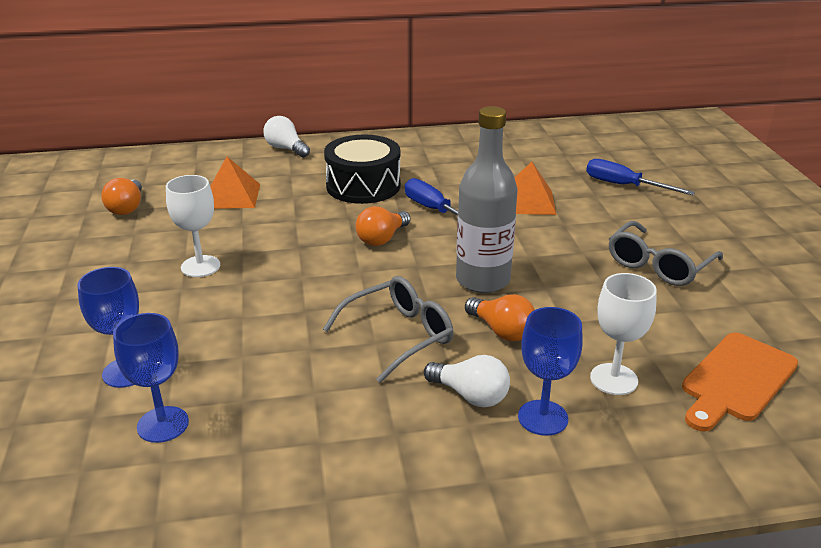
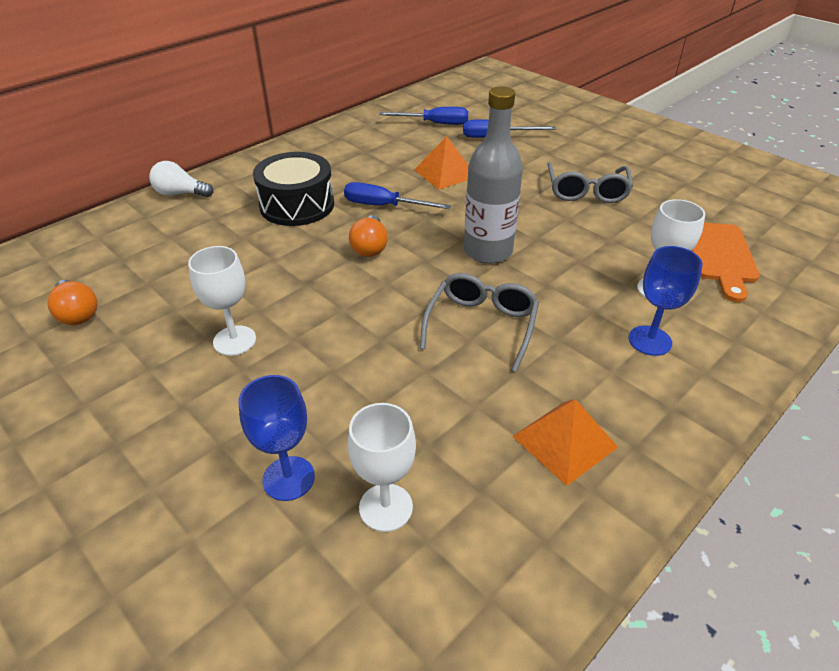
camera: 35 degrees left, 10 degrees up
(163, 424) = (386, 507): blue goblet -> white goblet
(232, 196) = (181, 259): orange pyramid -> orange pyramid (565, 441)
(470, 395) = (587, 348): white light bulb -> none
(501, 331) = (548, 286): orange light bulb -> none
(574, 156) = (435, 124): none -> blue screwdriver

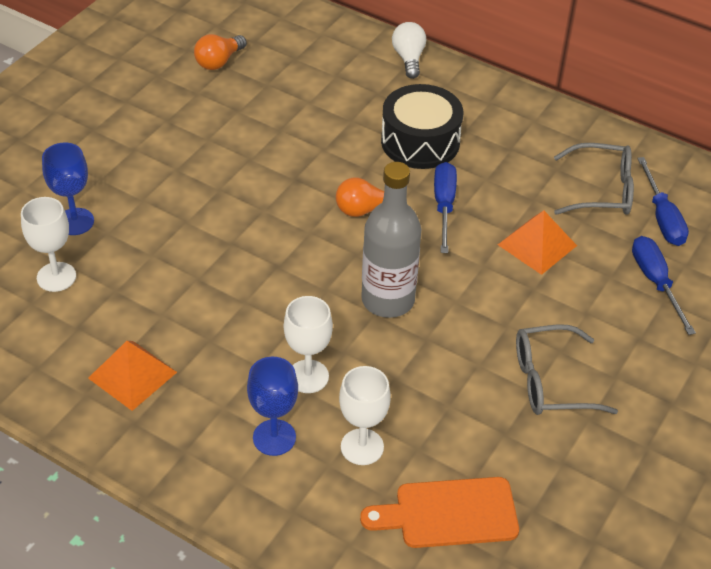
camera: 75 degrees right, 5 degrees up
(234, 340) = (208, 156): white goblet -> white goblet (308, 376)
(481, 325) = (266, 307): grey glasses -> grey glasses (602, 190)

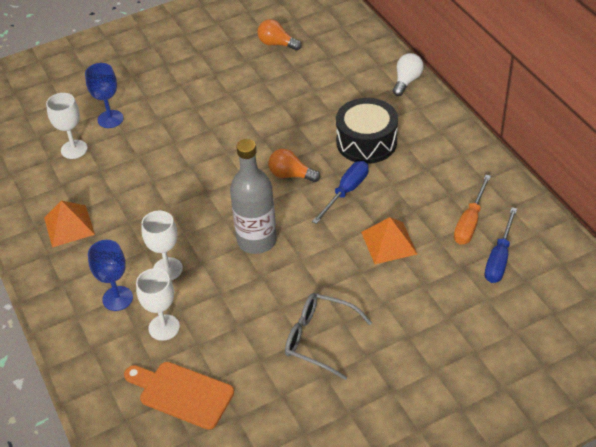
camera: 35 degrees right, 0 degrees up
(219, 61) = (277, 44): orange light bulb -> orange light bulb turned 45 degrees clockwise
(602, 190) = (470, 222): grey glasses -> orange screwdriver
(655, 282) = (453, 302): blue screwdriver -> none

